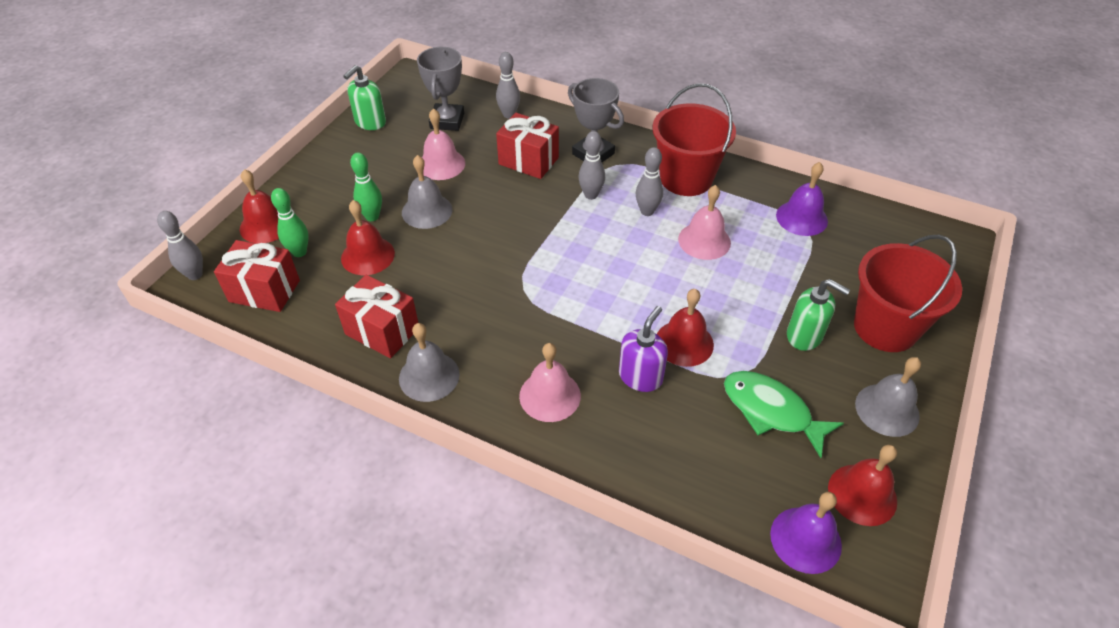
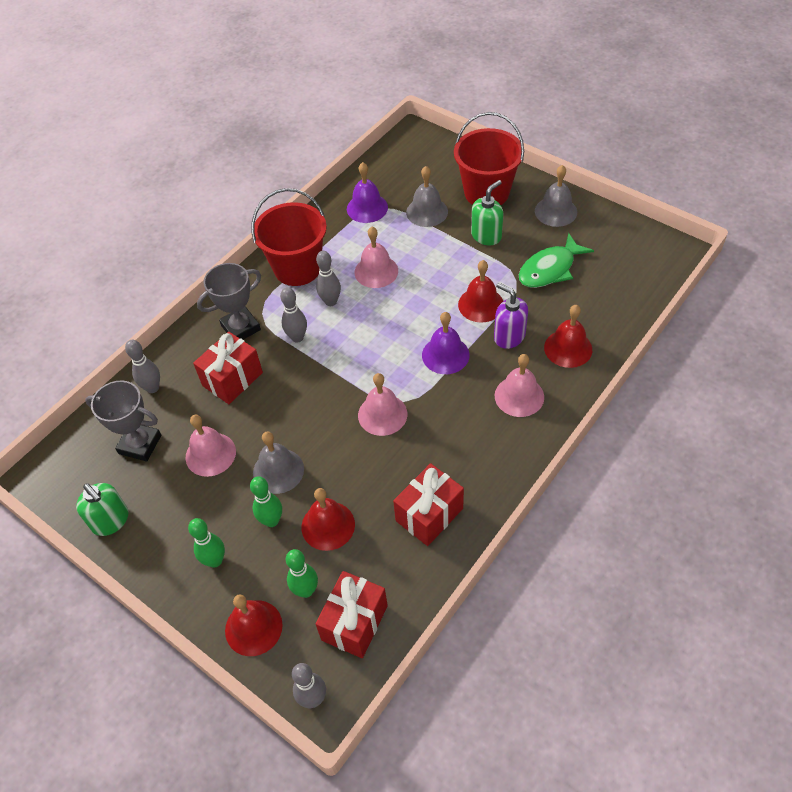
camera: 75 degrees left, 5 degrees up
(331, 189) = (215, 560): none -> green bowling pin
(429, 376) = (487, 479): grey bell -> grey bell (427, 212)
(504, 275) = (382, 414): none -> pink bell
(805, 539) = (649, 275): purple bell -> purple bell (445, 355)
(862, 494) = (618, 241): red bell -> red bell (568, 348)

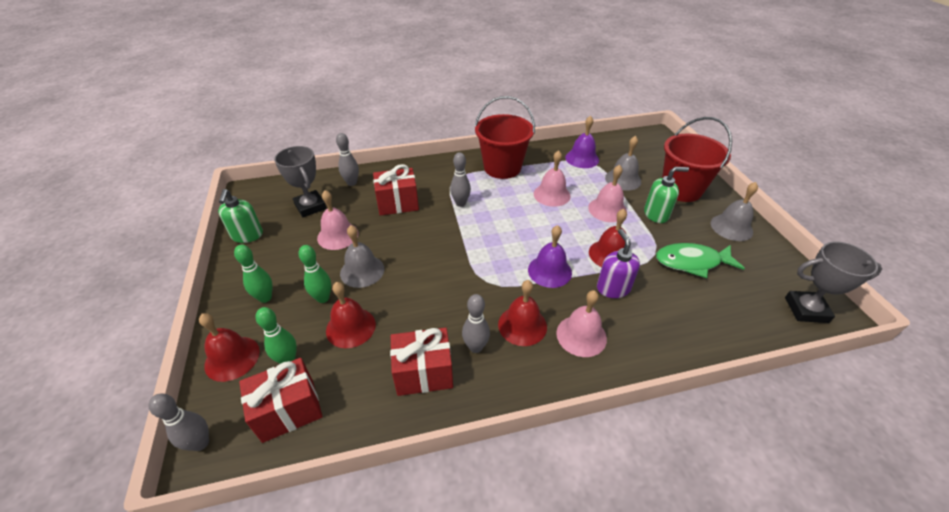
camera: 35 degrees right, 10 degrees down
(241, 328) = (434, 180): grey trophy -> grey trophy (806, 310)
(330, 302) = (503, 195): grey bowling pin -> grey bowling pin (475, 347)
(382, 414) = (464, 281): pink bell -> pink bell (607, 209)
(568, 348) = (658, 327): red bell -> red bell (522, 325)

